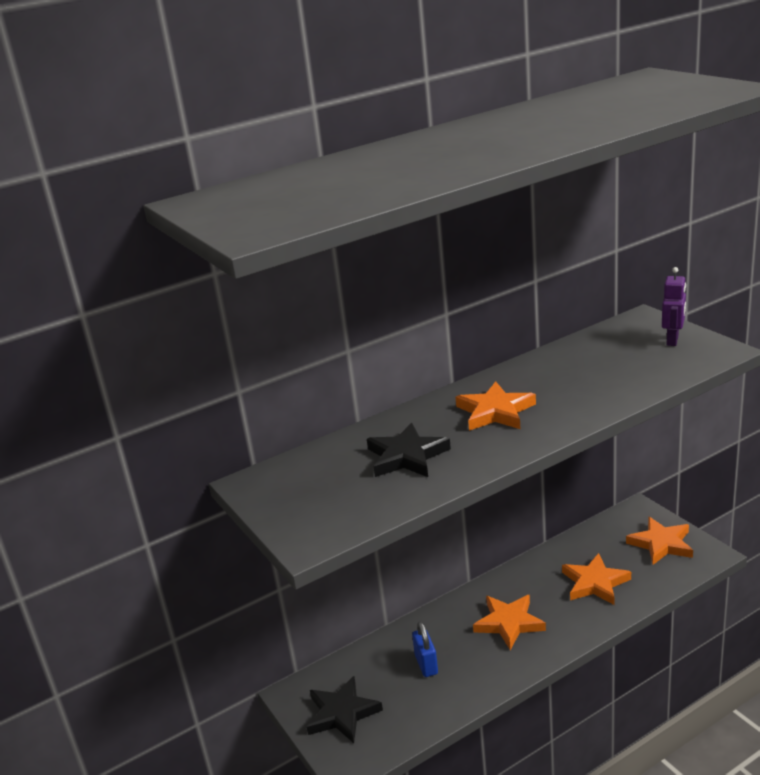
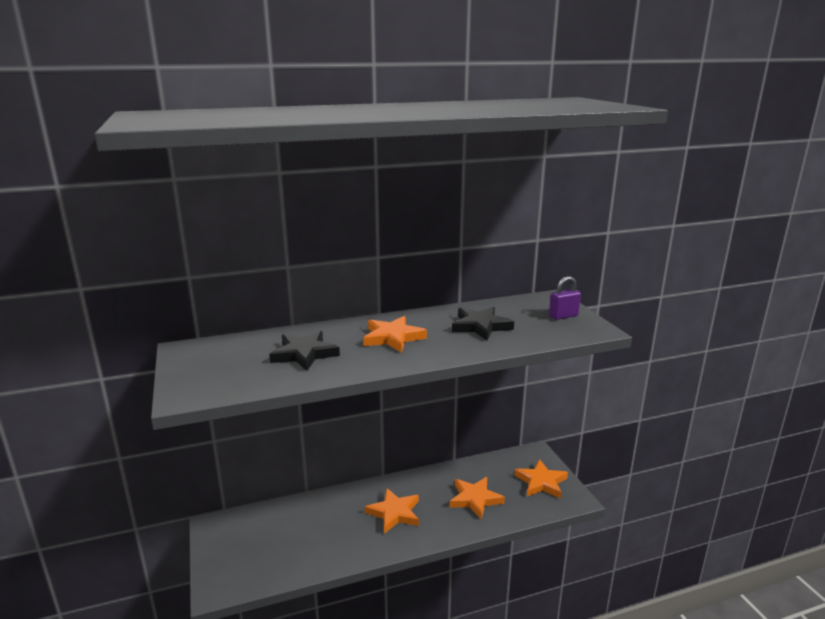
camera: 10 degrees right, 5 degrees down
(342, 713) = (236, 548): black star -> black star (480, 326)
(426, 664) = (317, 528): blue padlock -> none
(673, 340) = (563, 316): purple robot -> purple padlock

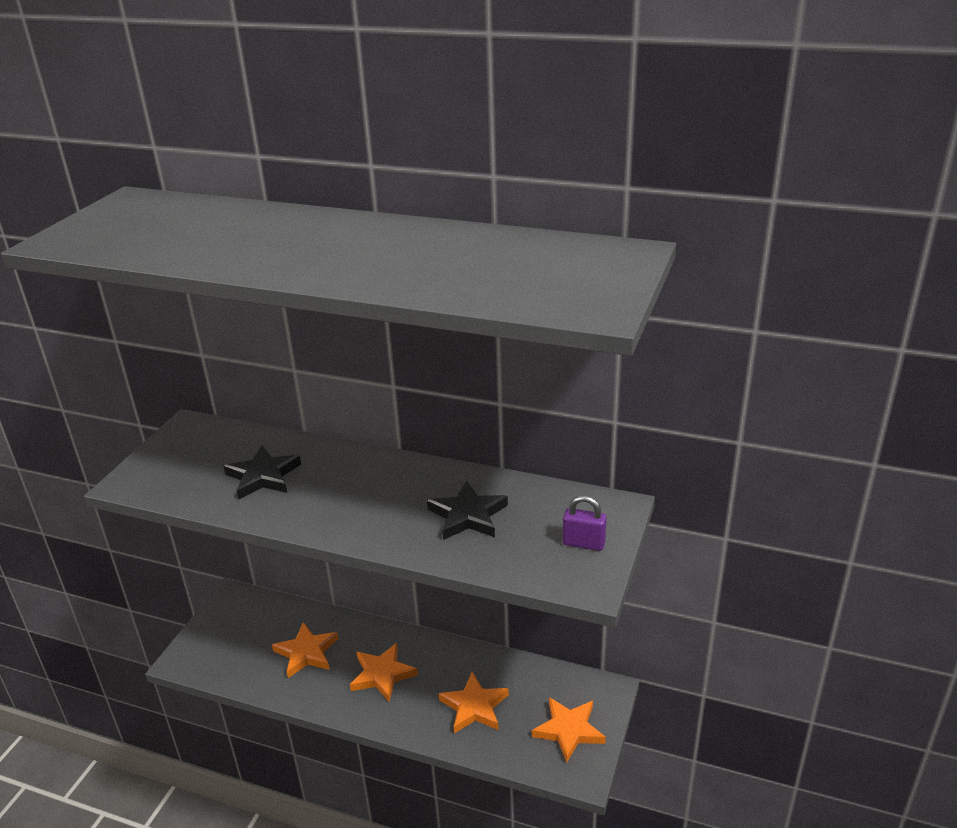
camera: 40 degrees right, 10 degrees up
(393, 337) = (362, 491): orange star -> orange star (306, 652)

